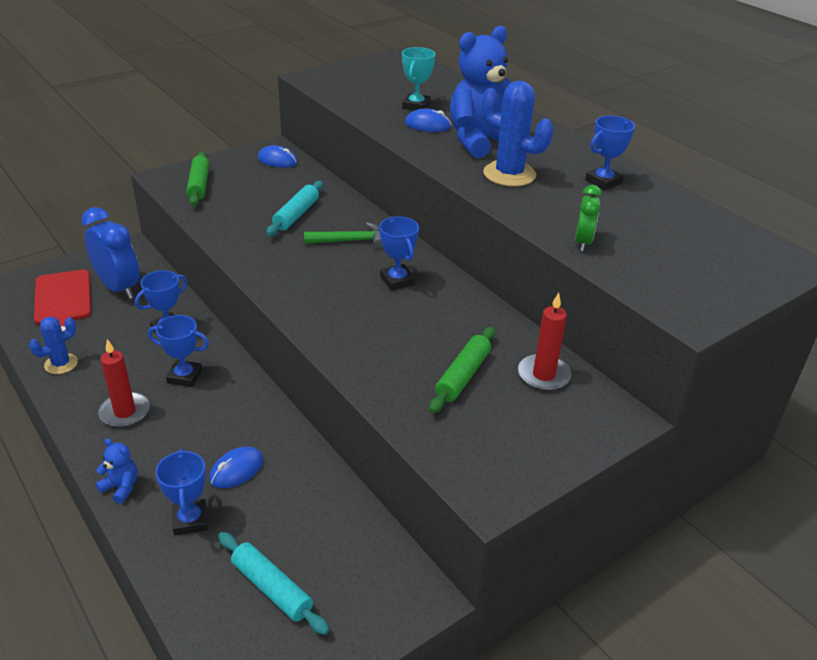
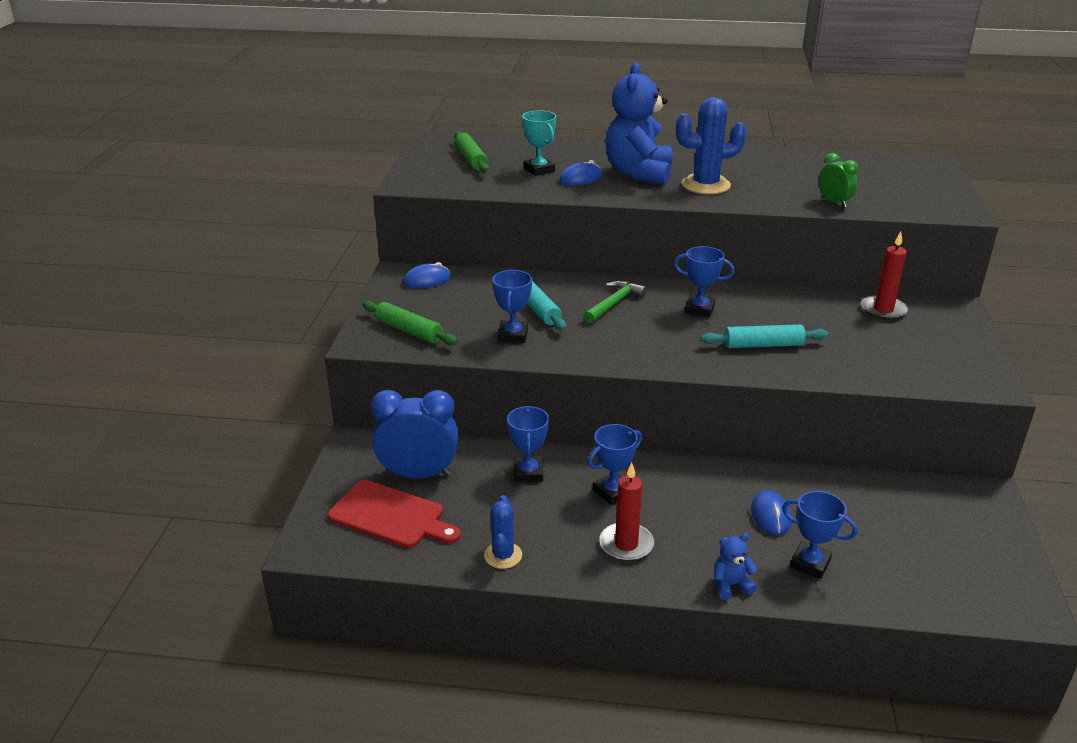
camera: 45 degrees left, 5 degrees down
(271, 588) = (923, 554): turquoise rolling pin -> turquoise rolling pin (763, 345)
(462, 376) = (852, 337): green rolling pin -> green rolling pin (471, 159)
(603, 182) = (760, 164): blue trophy -> blue trophy (513, 335)

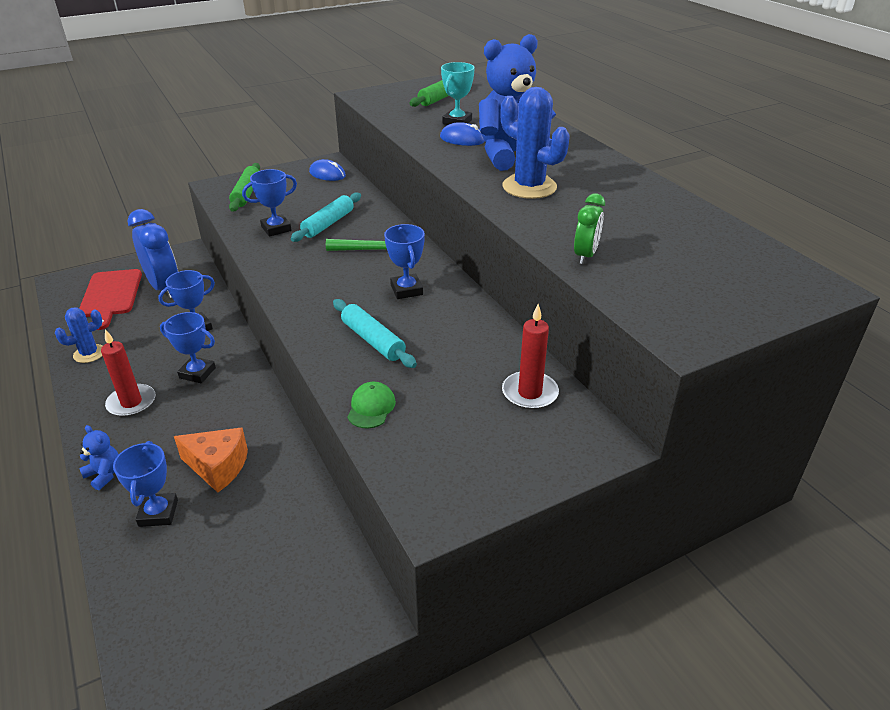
camera: 55 degrees right, 5 degrees up
(770, 515) = (218, 467): blue mouse -> orange cheese
(855, 371) = (371, 407): none -> green cap

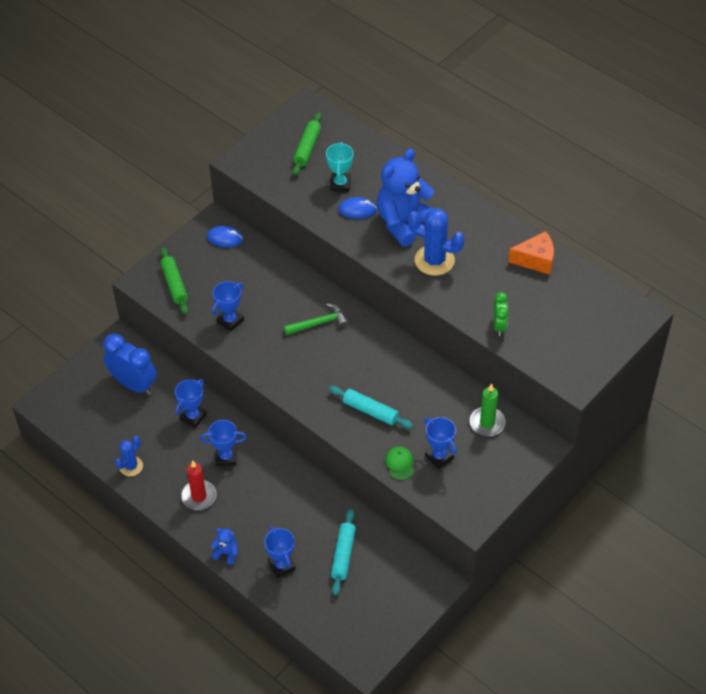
camera: 20 degrees left, 15 degrees up
(111, 296) = (97, 406): red cutting board -> none
(218, 467) = (295, 524): orange cheese -> orange cheese (536, 260)
(328, 224) = (267, 303): turquoise rolling pin -> turquoise rolling pin (343, 555)
(406, 290) = (367, 357): blue trophy -> blue trophy (439, 457)
(529, 393) = (487, 423): red candle -> green candle

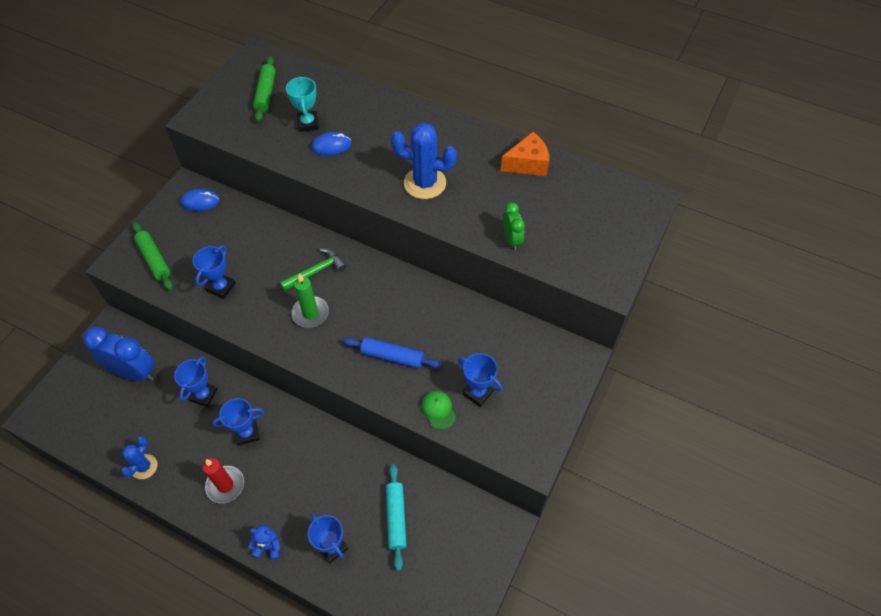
camera: 15 degrees left, 5 degrees up
(370, 411) = (392, 356): turquoise rolling pin -> blue rolling pin
(404, 222) = (383, 150): blue teddy bear -> none
(487, 423) = (517, 343): green candle -> green candle (310, 313)

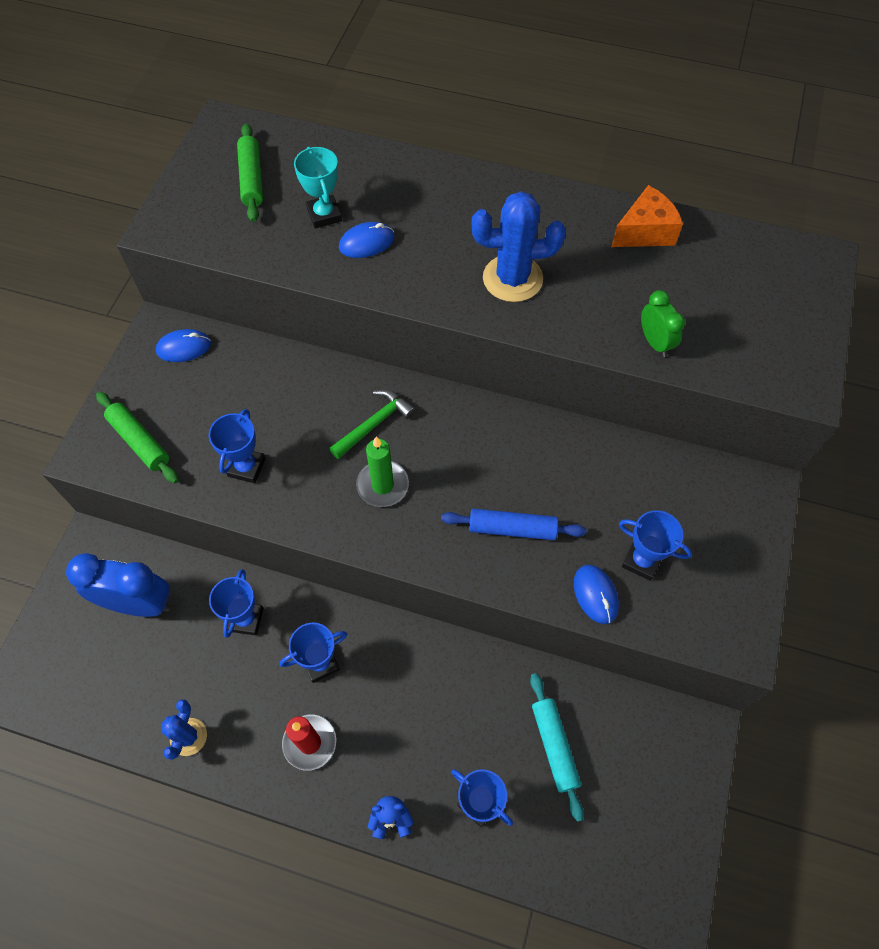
camera: 10 degrees left, 5 degrees up
(438, 410) = (595, 595): green cap -> blue mouse

